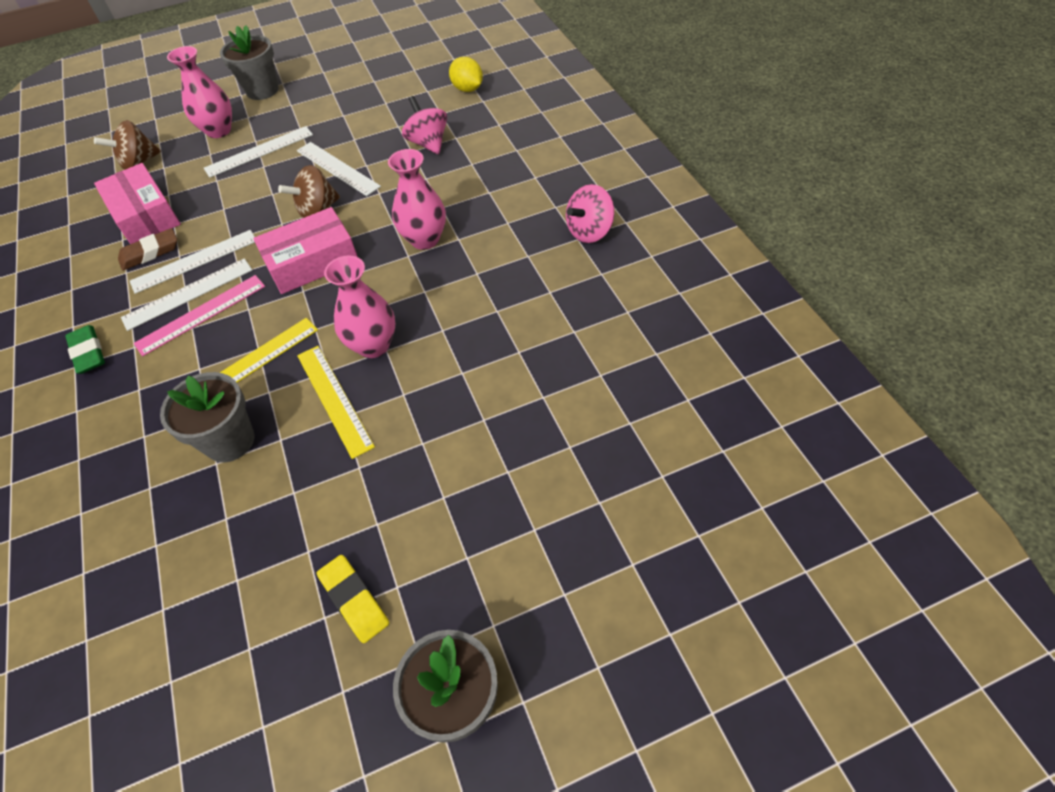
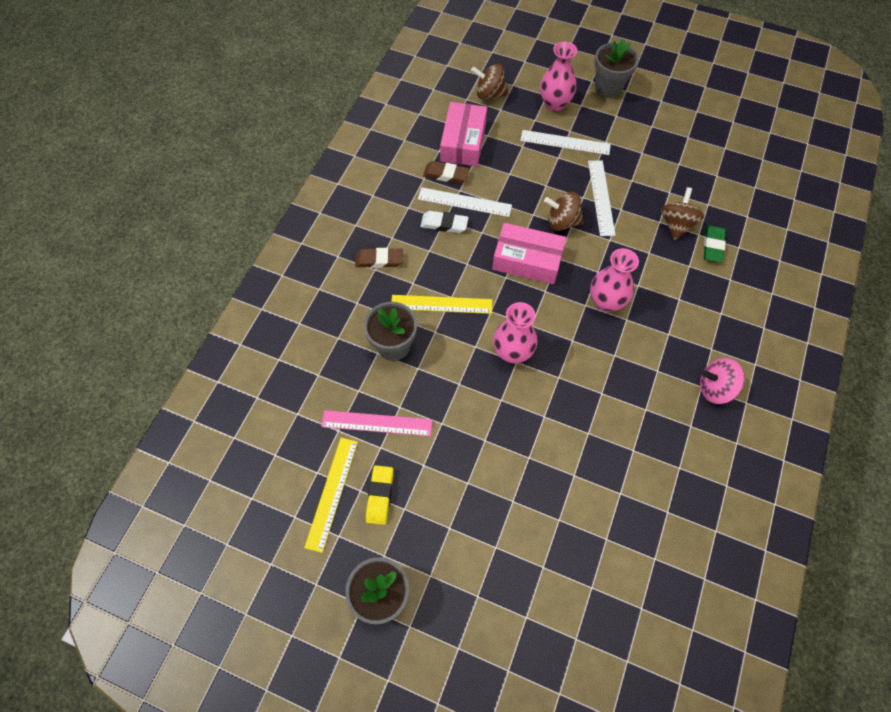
camera: 40 degrees right, 10 degrees up
(88, 352) = (368, 221): green eraser -> green eraser (712, 246)
(136, 377) = (379, 260): none -> brown eraser
(188, 294) = (444, 224): white ruler -> white eraser
(201, 314) = (440, 245): pink ruler -> pink ruler (377, 423)
(334, 399) = (463, 368): yellow ruler -> yellow ruler (331, 493)
(428, 143) = (676, 224): pink spinning top -> brown spinning top
(467, 89) = (746, 197): yellow lemon -> none

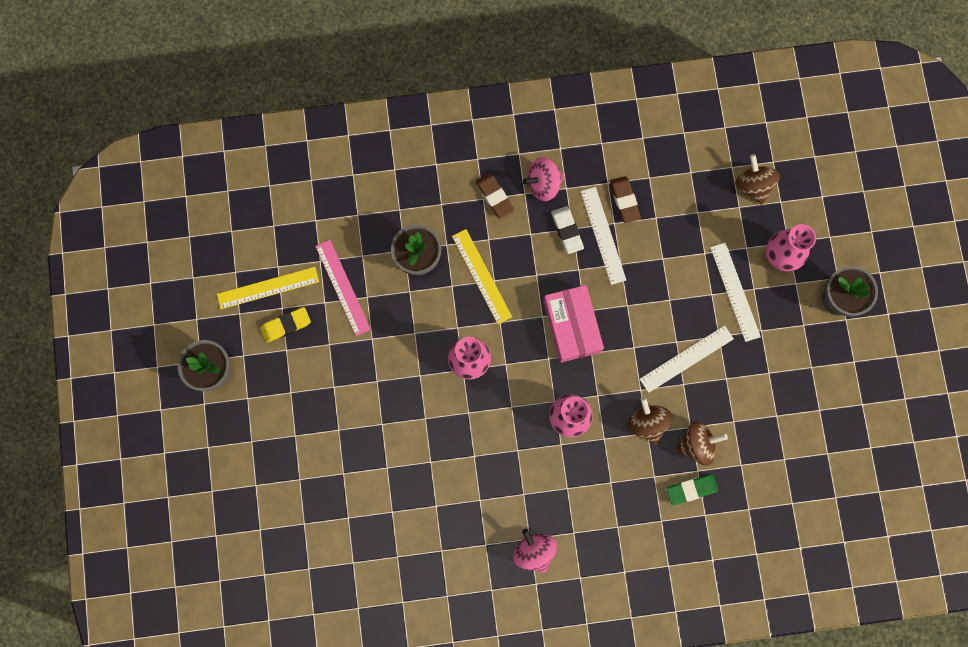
camera: 60 degrees right, 15 degrees up
(394, 221) = (543, 184): none -> pink spinning top
(463, 142) = (674, 194): pink box -> none
(562, 222) = (634, 336): brown spinning top -> brown spinning top (647, 423)

